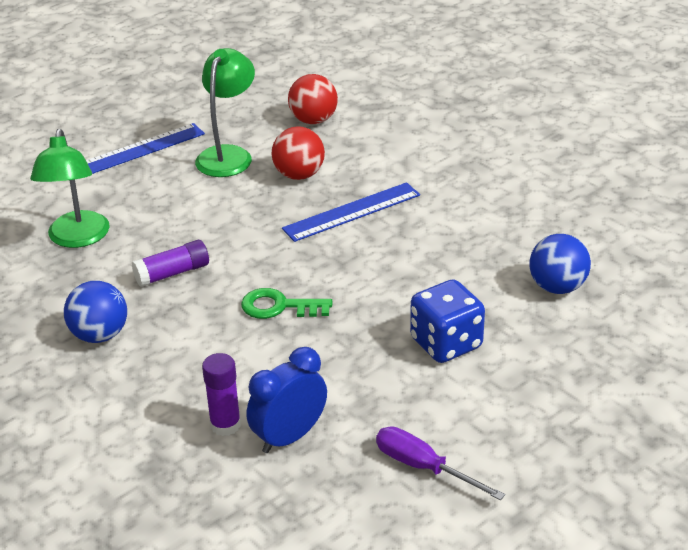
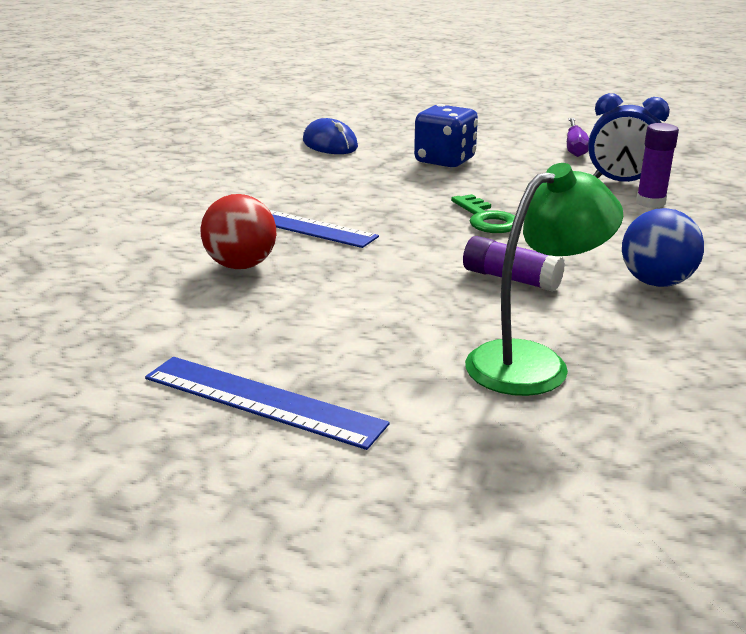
camera: 120 degrees left, 10 degrees down
(228, 155) = (224, 322): green lamp -> none
(313, 120) = (88, 290): red ball -> none
(557, 287) = (330, 144): blue ball -> blue mouse

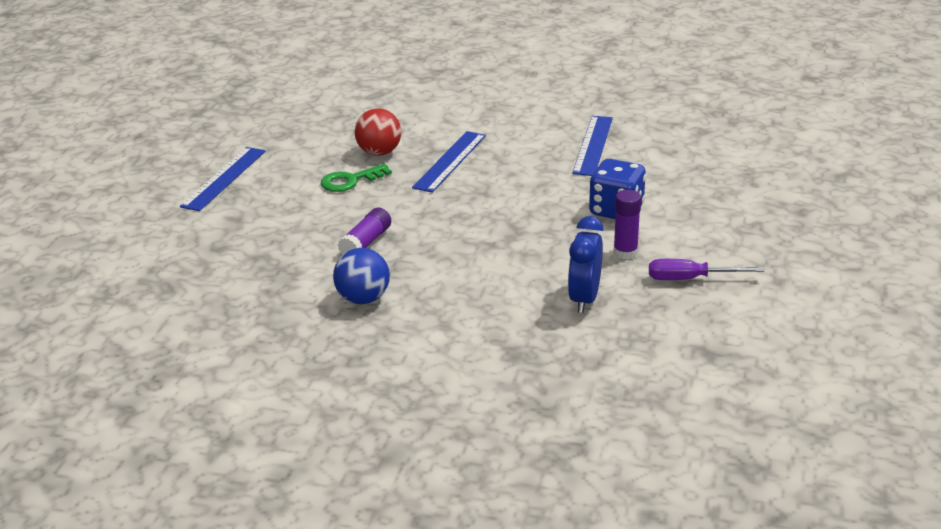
camera: 85 degrees right, 5 degrees up
(294, 160) = (593, 145): none -> blue ruler
(330, 144) = (645, 155): blue mouse -> none
(486, 219) = (475, 232): green key -> green key (350, 181)
(533, 362) = (255, 249): green lamp -> none
(650, 202) = (531, 311): purple glue stick -> purple glue stick (625, 252)

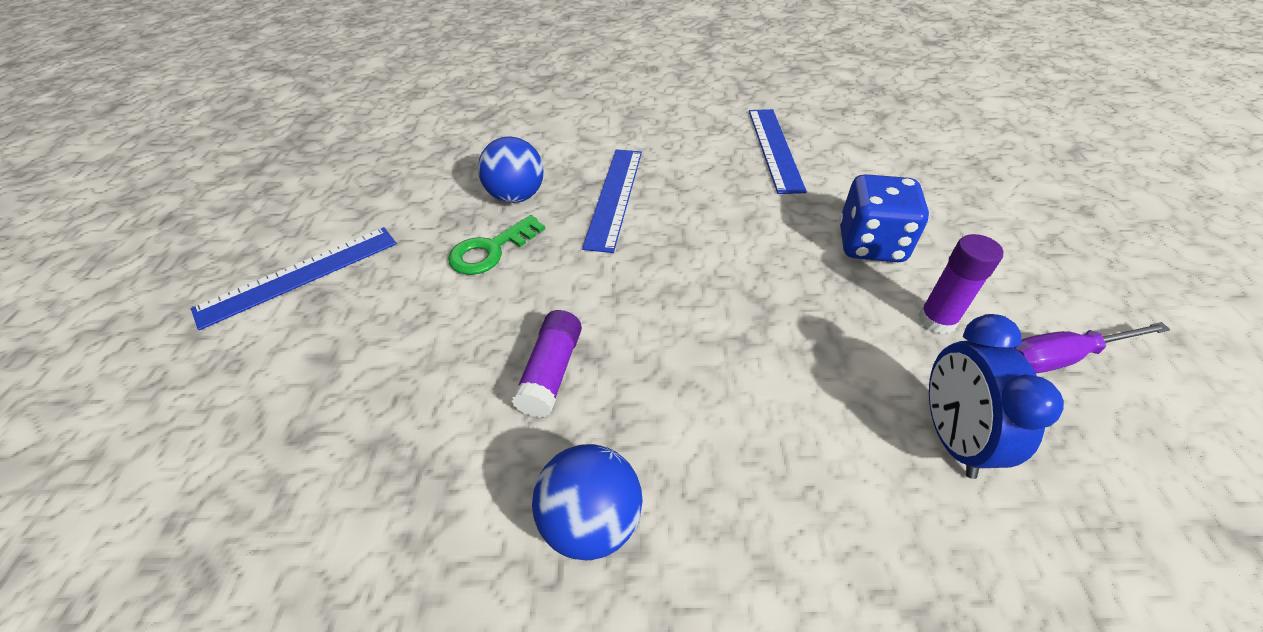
camera: 15 degrees left, 15 degrees up
(224, 178) = (299, 275): blue ruler -> blue ruler turned 45 degrees clockwise
(379, 152) = (516, 196): red ball -> blue ball

